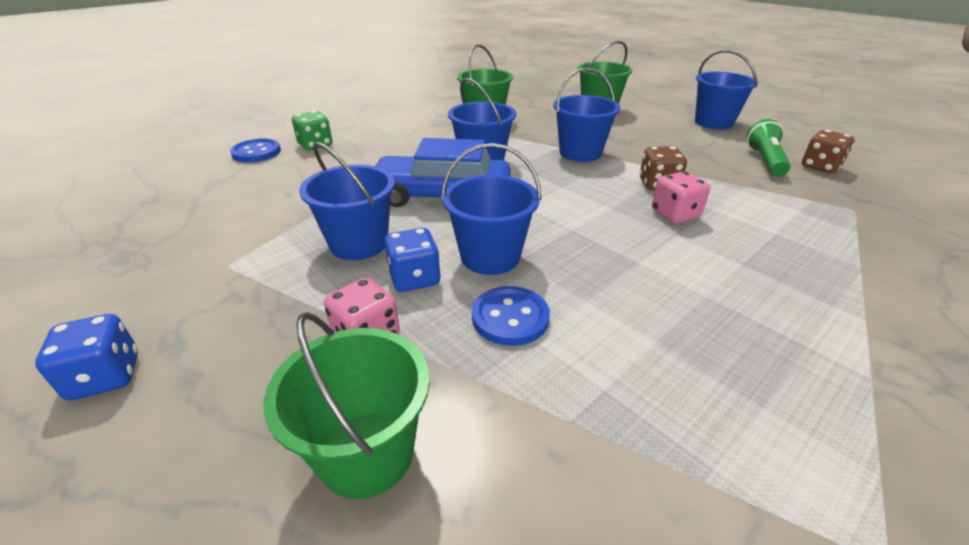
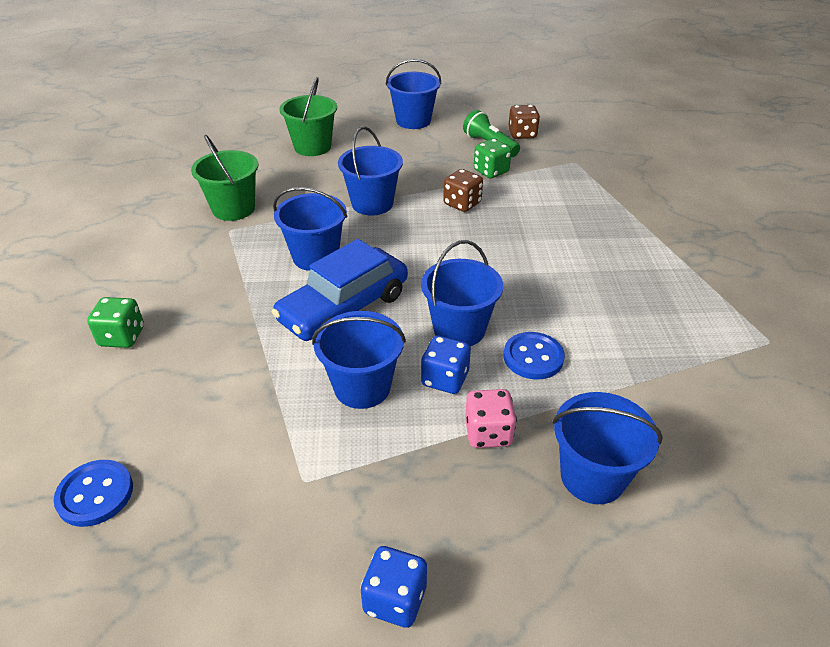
camera: 50 degrees left, 5 degrees up
(256, 152) = (72, 387): blue button -> blue button (95, 494)
(367, 453) = (592, 477): green bucket -> blue bucket
(675, 214) = (504, 223): pink dice -> none
(731, 177) = (491, 171): none -> green dice

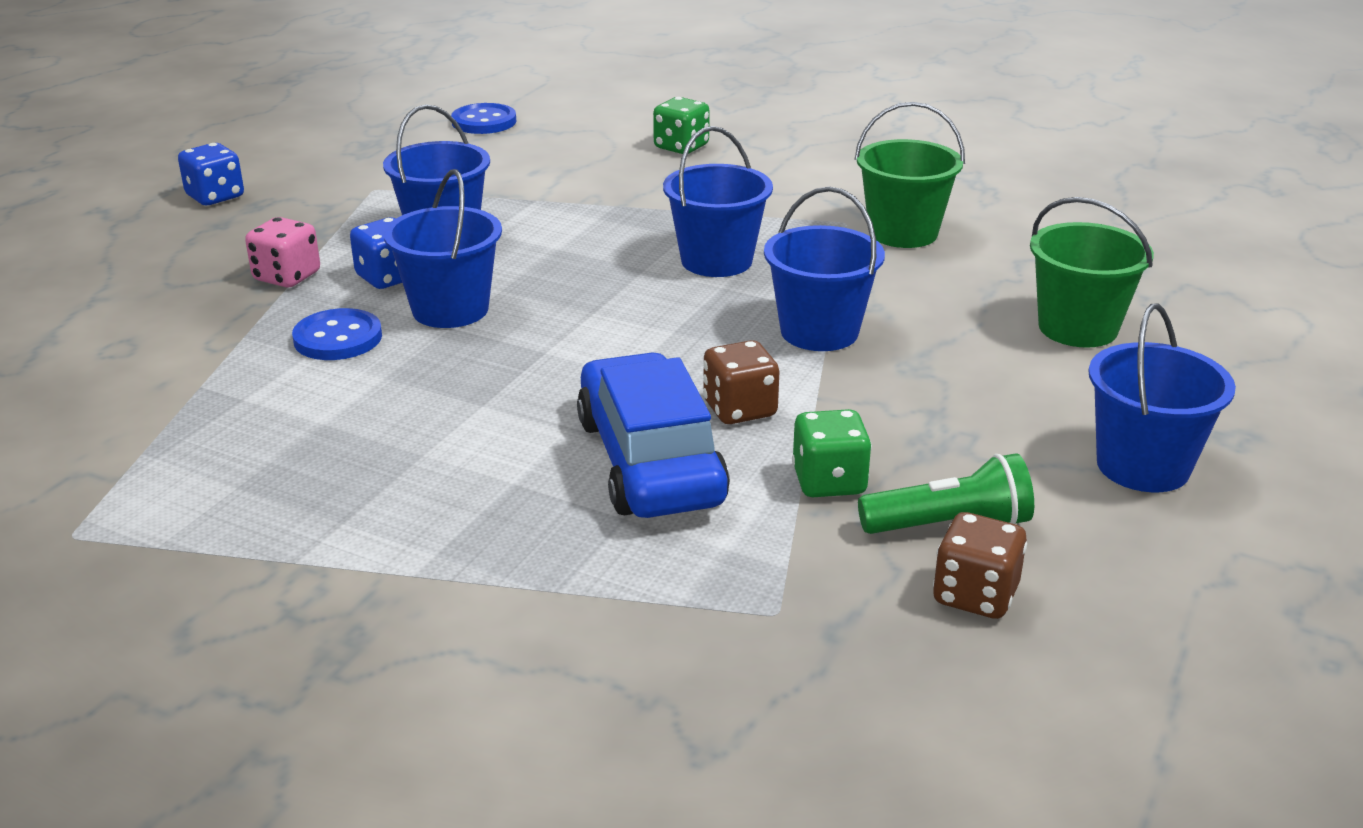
camera: 120 degrees right, 10 degrees down
(344, 307) = (586, 254): blue car -> blue car (650, 461)
(592, 477) = (154, 308): blue bucket -> none

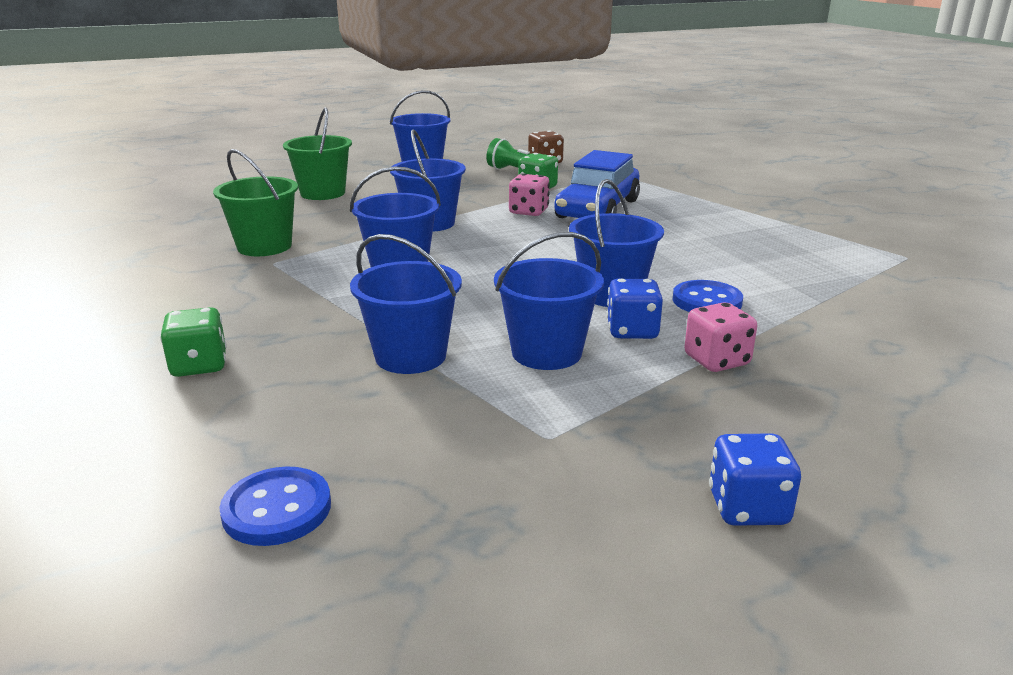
camera: 140 degrees left, 5 degrees down
(547, 198) = (410, 356): none -> blue bucket
(740, 409) = (528, 212): brown dice -> pink dice

